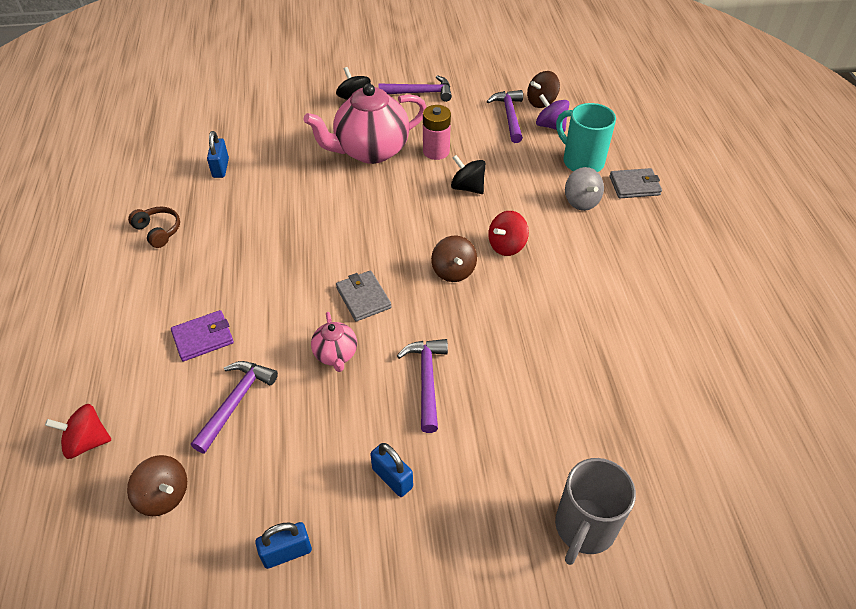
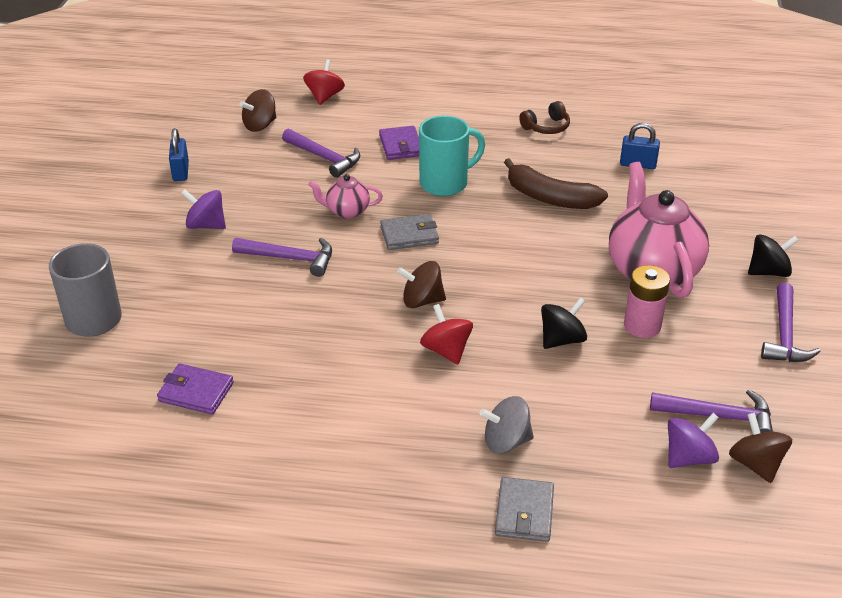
camera: 105 degrees right, 10 degrees down
(283, 214) = (550, 198): none -> brown banana
(392, 478) = (206, 225): blue padlock -> purple spinning top
(581, 161) = (593, 468): turquoise mug -> turquoise mug (445, 183)
(632, 394) = (196, 392): none -> purple wallet

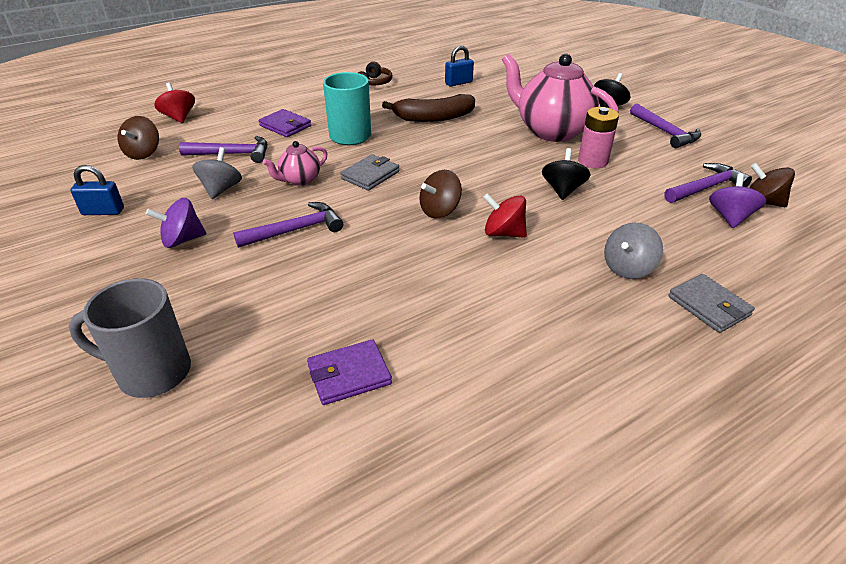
camera: 40 degrees left, 0 degrees up
(181, 171) = (103, 211): blue padlock -> blue padlock turned 45 degrees counterclockwise
(279, 191) = (221, 189): none -> grey spinning top

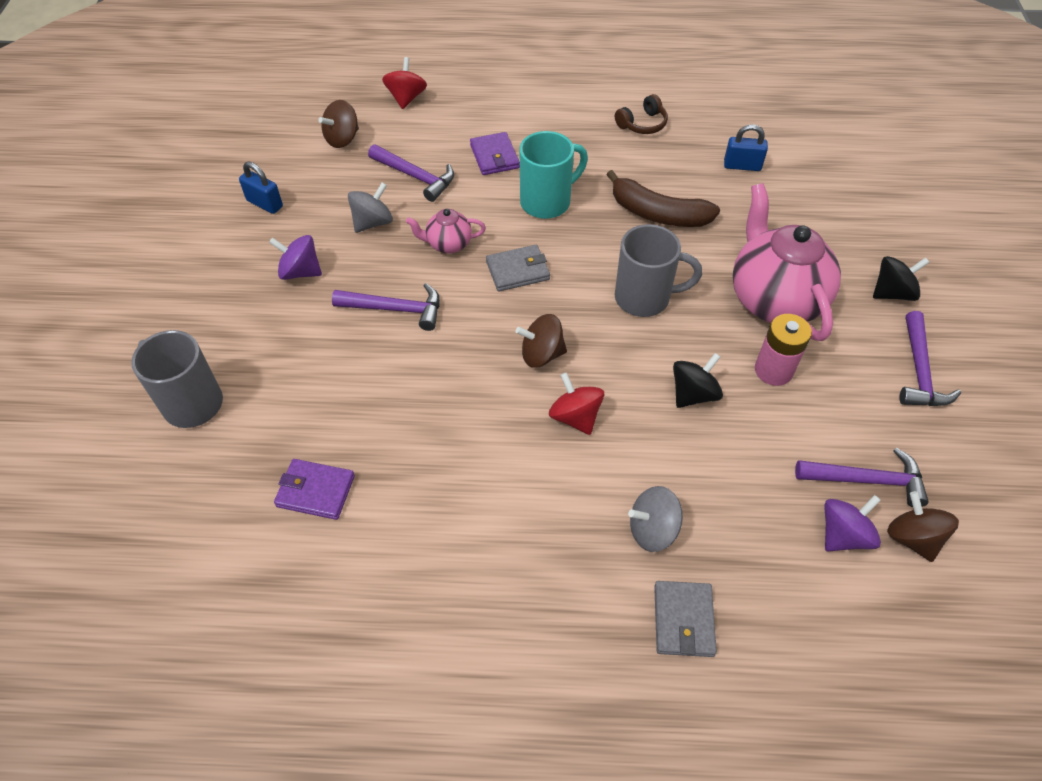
camera: 35 degrees right, 15 degrees up
(474, 158) = (644, 298): none -> grey mug

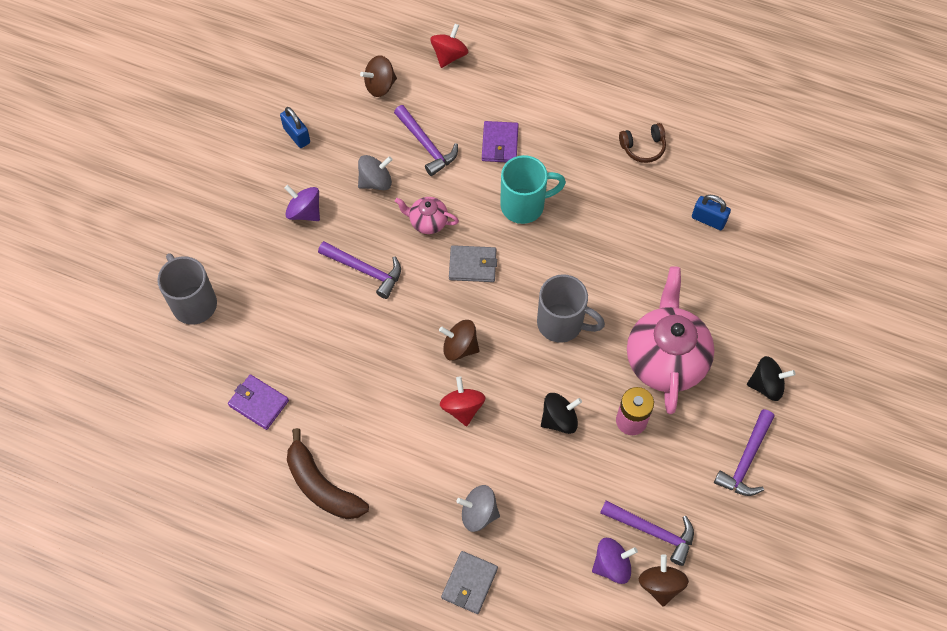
camera: 20 degrees right, 10 degrees up
(658, 214) = (611, 246): brown banana -> brown banana (321, 486)

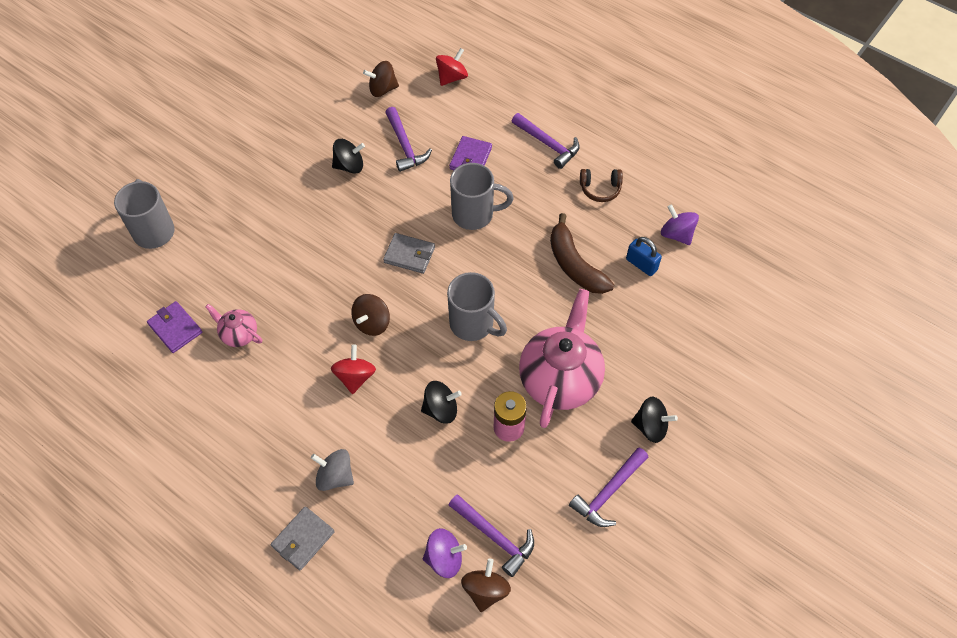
camera: 15 degrees right, 5 degrees down
(297, 135) = (296, 114): blue padlock -> none
(304, 212) = (278, 177): purple spinning top -> purple spinning top (676, 234)
(321, 486) = (202, 415): brown banana -> brown banana (574, 265)
(365, 270) = (312, 238): purple hammer -> purple hammer (548, 144)
(375, 181) = (349, 166): grey spinning top -> black spinning top
(427, 222) = (382, 209): pink teapot -> pink teapot (239, 334)
(460, 347) = (372, 323): brown spinning top -> brown spinning top turned 90 degrees counterclockwise
(524, 205) = (474, 214): turquoise mug -> grey mug

